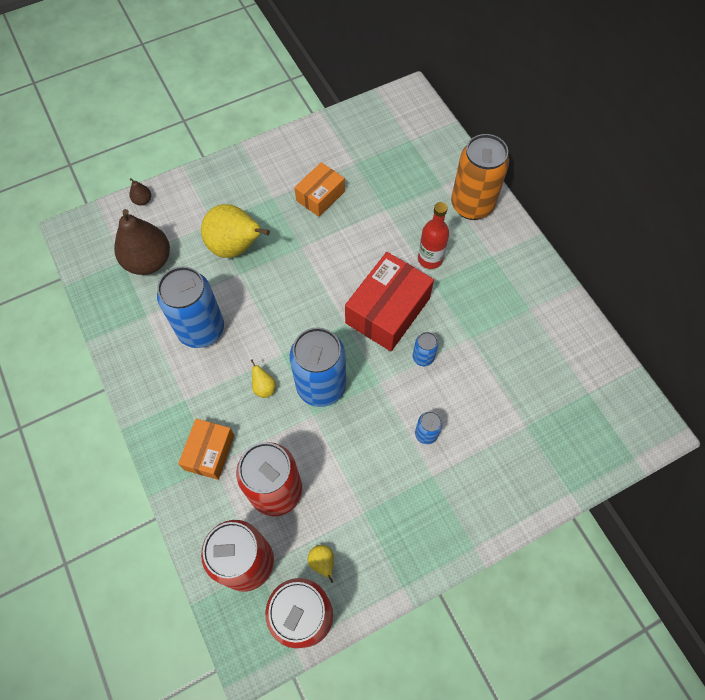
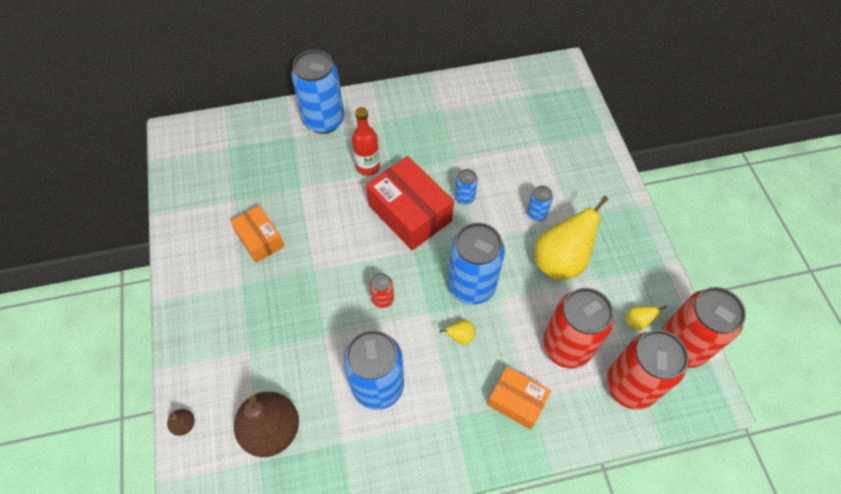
camera: 75 degrees left, 5 degrees down
(236, 247) = (289, 332): yellow pear -> yellow pear (560, 261)
(286, 311) = (383, 299): none -> red can
(472, 205) = (324, 120): orange can -> blue can

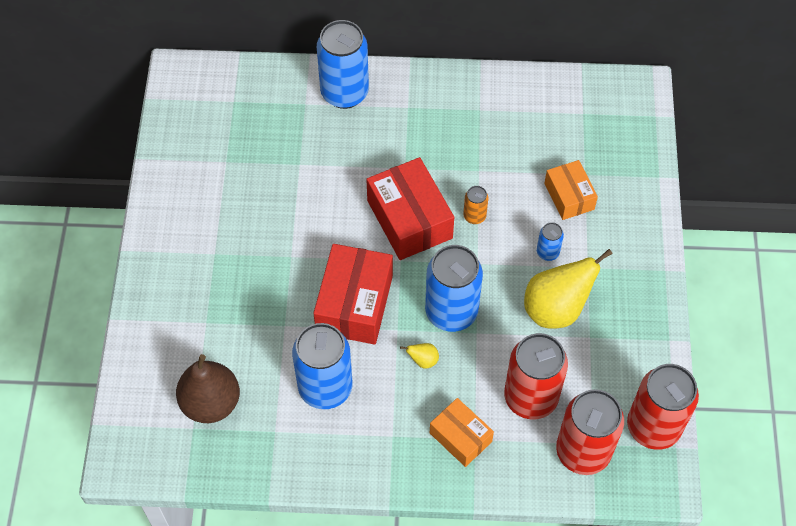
camera: 15 degrees right, 0 degrees up
(184, 424) = (128, 377): brown pear -> none
(260, 239) = (243, 211): orange box -> orange box (569, 196)
(368, 166) = (378, 157): red bottle -> none
(383, 299) = (354, 304): red can -> red box
(464, 198) = (474, 216): blue can -> orange can
(637, 321) = (615, 391): yellow pear -> none

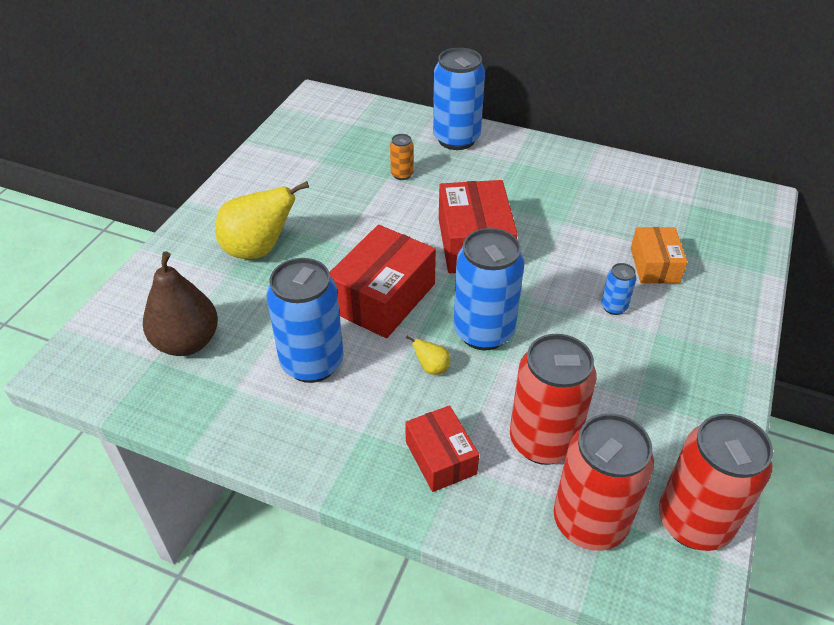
camera: 20 degrees right, 15 degrees down
(460, 437) = (440, 458): orange box -> red box
(474, 216) = (544, 257): orange can -> orange can (402, 174)
(556, 309) = (606, 361): yellow pear -> yellow pear (258, 250)

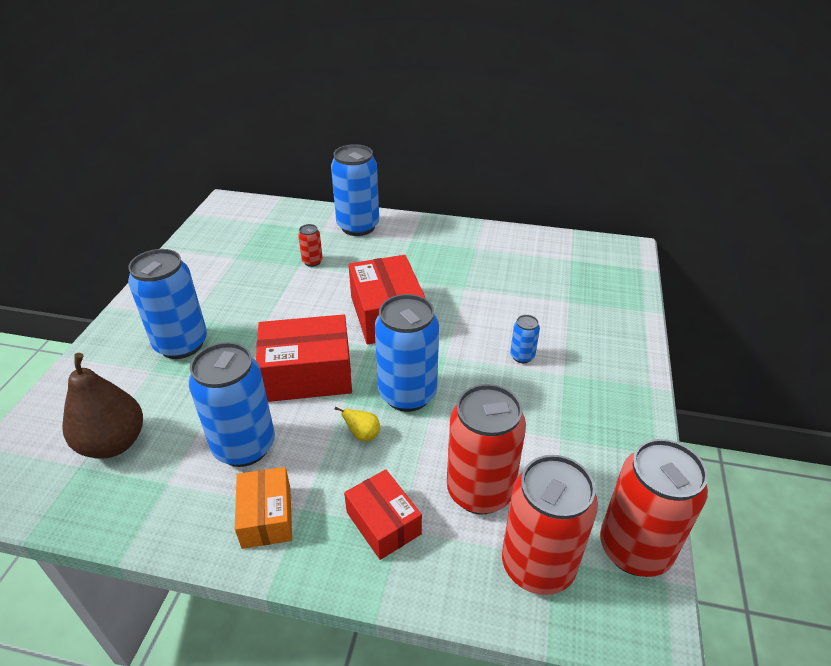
camera: 10 degrees left, 5 degrees down
(258, 250) = (181, 344): yellow pear -> blue can
(383, 297) = (307, 374): red box -> red box turned 60 degrees clockwise
(402, 174) = (312, 261): orange can -> red can
(654, 265) = (550, 315): orange box -> orange box (266, 516)

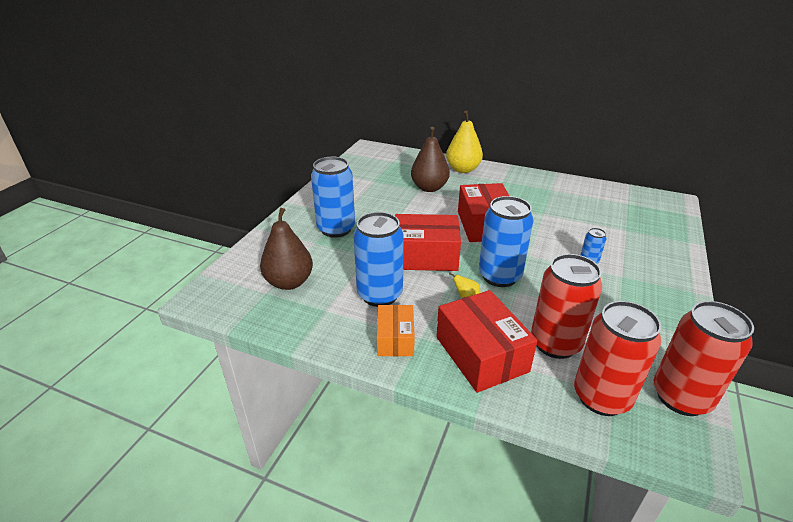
camera: 10 degrees right, 5 degrees down
(312, 261) = (429, 188): red can -> brown pear
(358, 226) = (463, 169): blue can -> yellow pear
(383, 523) = (481, 354): red box -> red box, size x1.66

